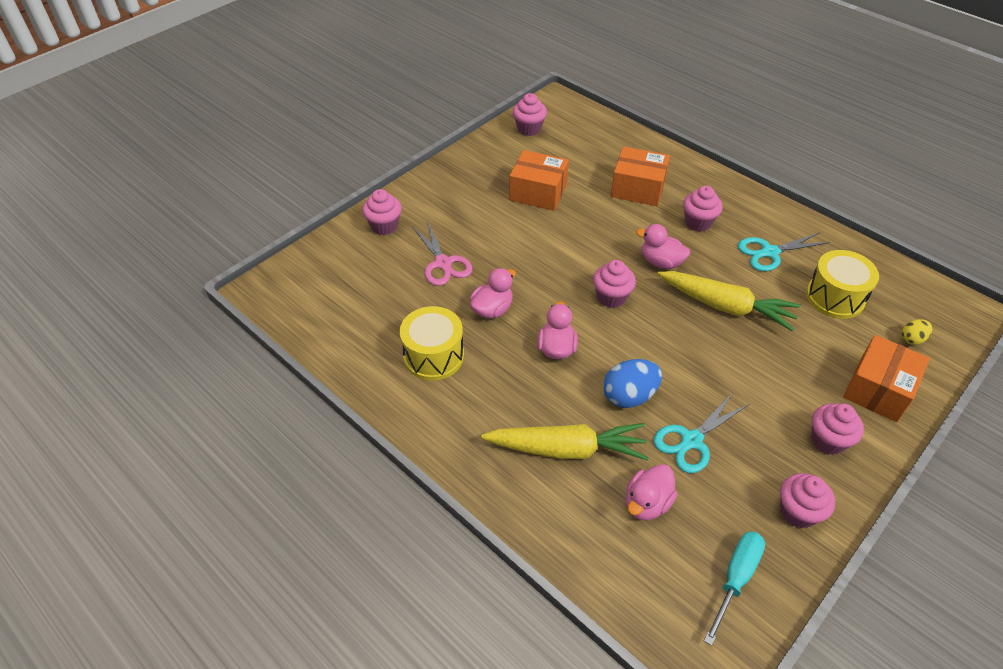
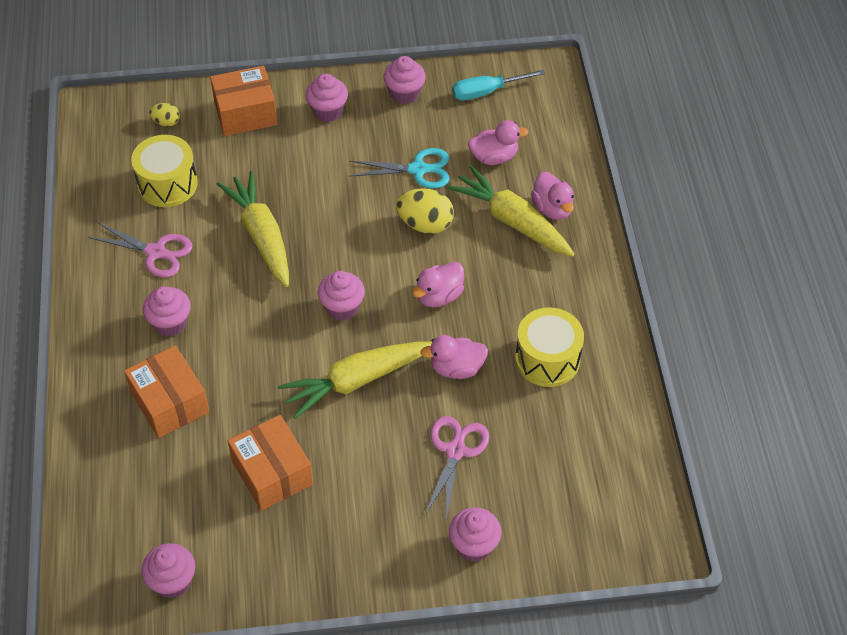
camera: 140 degrees left, 5 degrees up
(548, 262) = (356, 381): none -> yellow carrot
(629, 396) = (425, 224): blue egg -> yellow egg
(661, 262) = (258, 309): pink duck -> pink duck (552, 208)
(769, 252) = (156, 252): turquoise scissors -> pink scissors

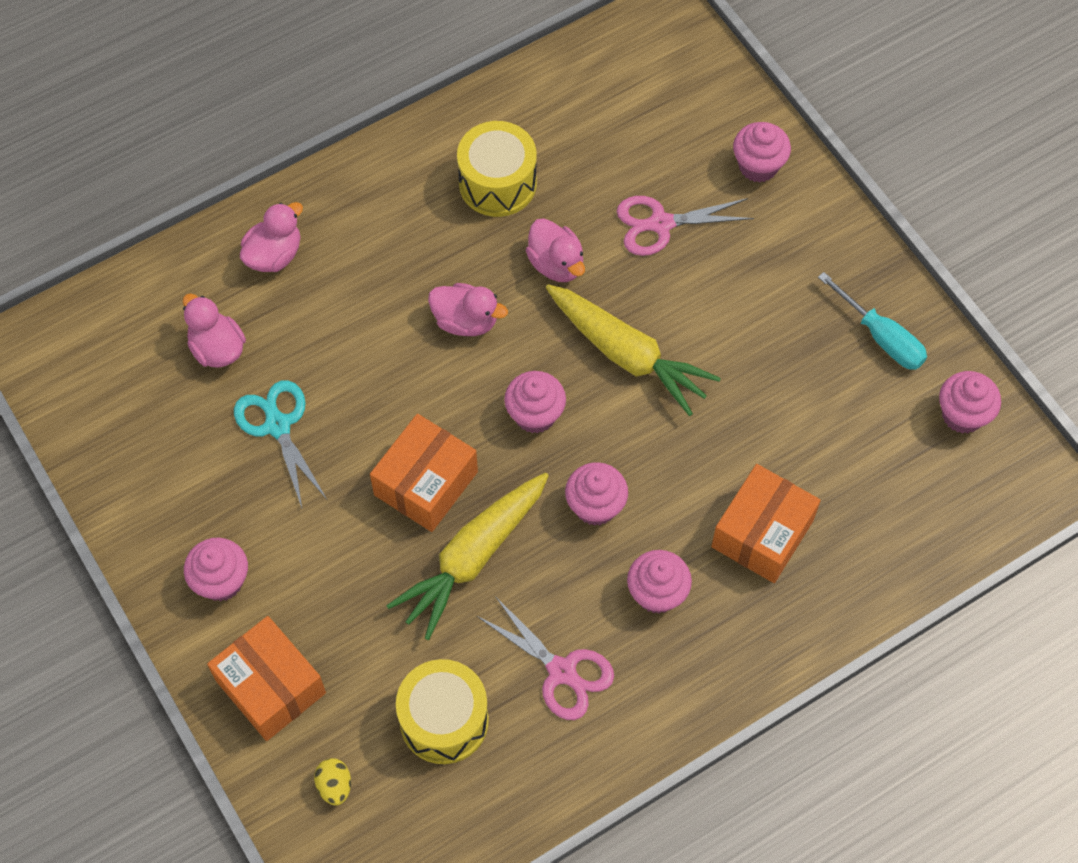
camera: 115 degrees left, 10 degrees up
(156, 252) = (561, 671): pink scissors -> pink scissors turned 135 degrees clockwise
(272, 473) = (787, 383): orange box -> orange box (426, 483)
(404, 94) = (147, 499): pink cupcake -> pink cupcake (595, 506)
(425, 224) = (364, 380): yellow egg -> none
(486, 92) = (102, 402): turquoise screwdriver -> turquoise screwdriver (881, 337)
(512, 221) = (314, 290): yellow carrot -> none

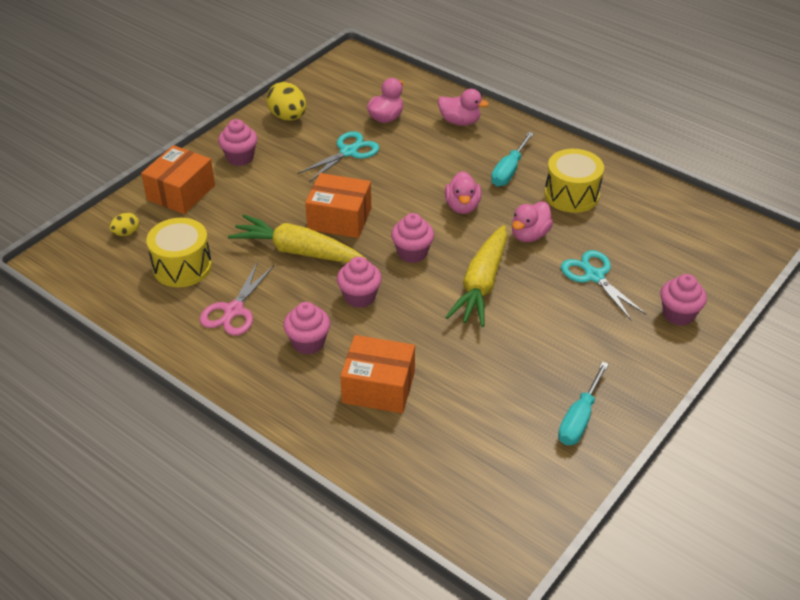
camera: 70 degrees right, 20 degrees down
(147, 484) = (288, 117): none -> yellow egg
(415, 236) = (509, 171): none -> turquoise screwdriver
(661, 224) = (594, 276): pink scissors -> turquoise scissors
(962, 415) = (540, 486): pink cupcake -> none

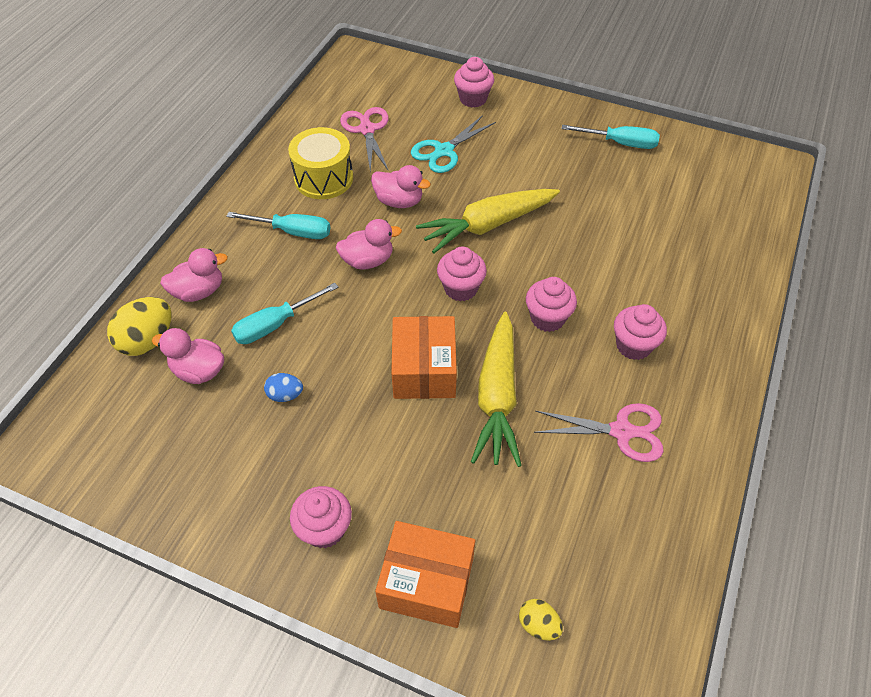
camera: 105 degrees left, 10 degrees up
(182, 267) = (574, 518): yellow drum -> none
(288, 117) = (210, 495): yellow egg -> yellow egg (148, 340)
(348, 152) = (285, 395): turquoise scissors -> blue egg
(378, 387) = (660, 275): orange box -> none
(413, 153) = (275, 325): none -> turquoise screwdriver
(460, 121) = (199, 291): pink duck -> pink duck turned 60 degrees clockwise
(481, 285) = (487, 225): yellow carrot -> yellow carrot turned 150 degrees clockwise
(637, 230) = (367, 130): none -> pink scissors

